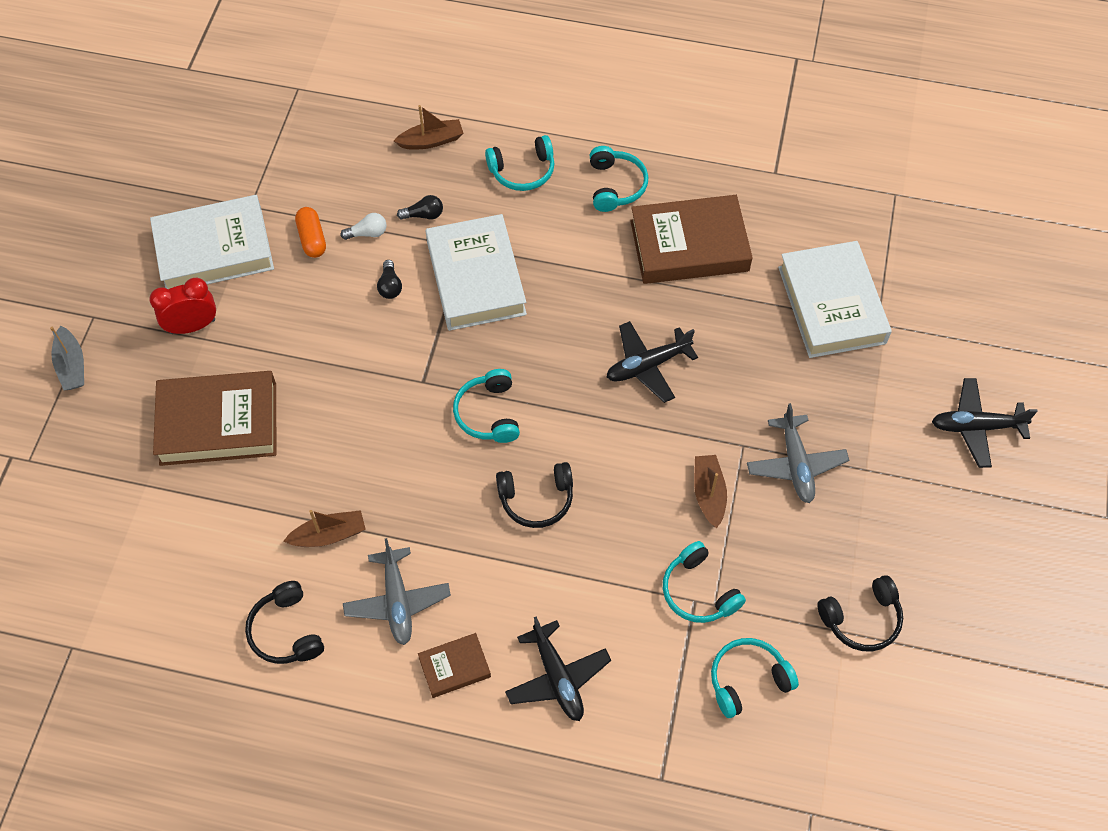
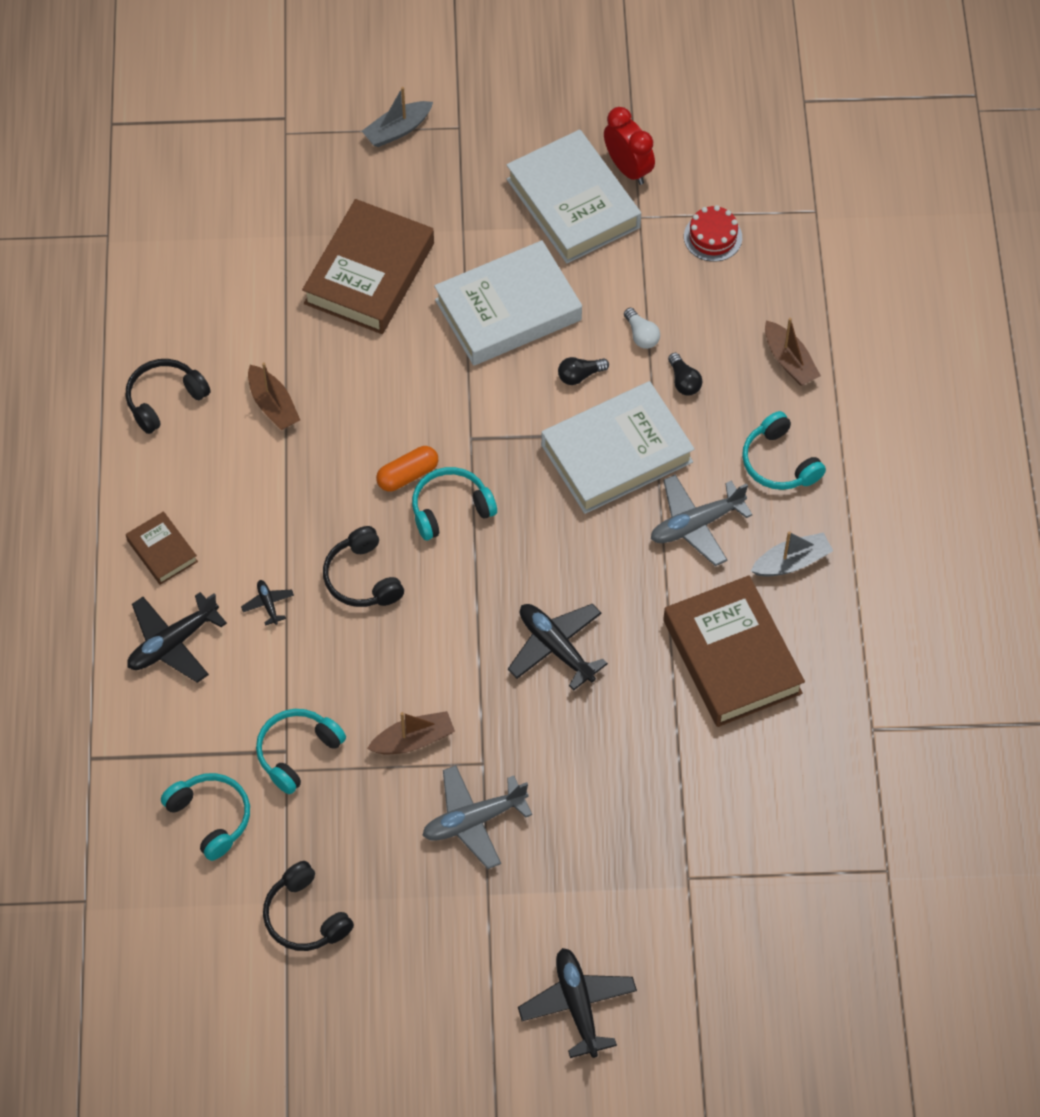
camera: 75 degrees right, 0 degrees up
(192, 326) = (474, 215): red clock -> red clock (628, 168)
(218, 423) = (369, 273): brown book -> brown book turned 45 degrees clockwise
(292, 161) = (713, 237): none -> red cake
(312, 239) = (617, 286): orange capsule -> orange capsule (407, 475)
(397, 601) = (218, 483): grey plane -> grey plane (696, 524)
(540, 584) = (268, 604): none -> black plane
(615, 185) = (792, 562): turquoise headphones -> grey boat
(831, 305) = (698, 824): white book -> white book (508, 310)

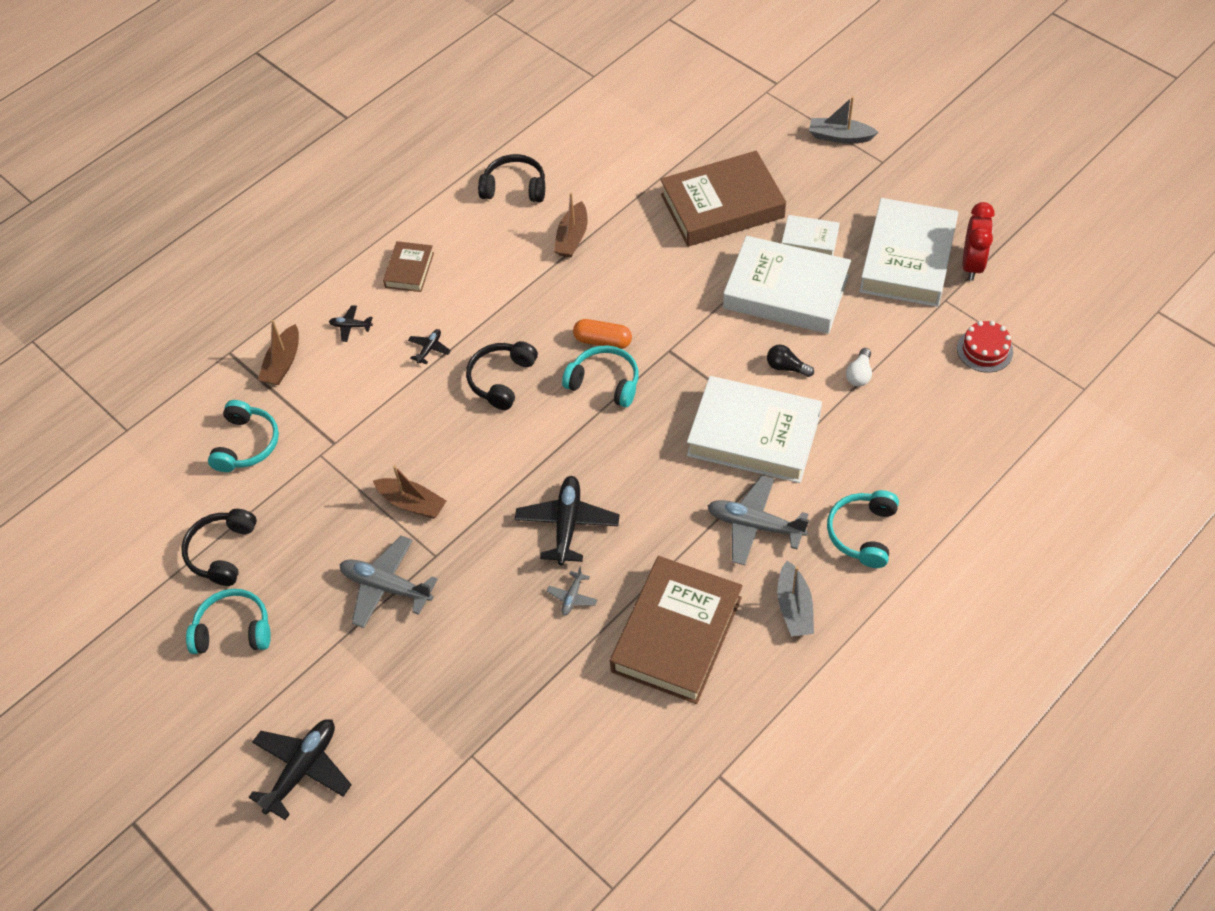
camera: 50 degrees right, 5 degrees down
(173, 643) = (351, 326): black plane -> black plane, size x0.48
(297, 752) = (338, 450): turquoise headphones -> turquoise headphones (233, 630)
(476, 247) = (809, 240): none -> white book
(625, 698) = (572, 597): none -> grey plane
(684, 381) = (855, 426): black light bulb -> none
(789, 361) = (949, 472): brown boat -> brown boat (283, 363)
(792, 562) = (794, 607): grey boat -> grey boat turned 60 degrees clockwise

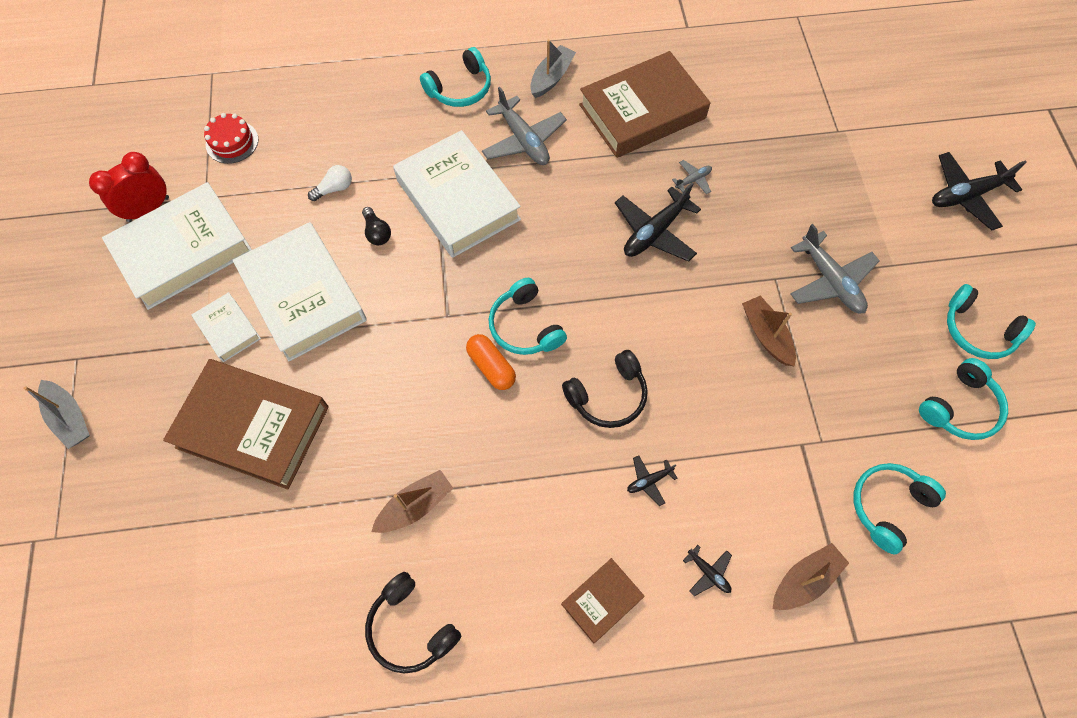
camera: 145 degrees left, 10 degrees up
(222, 552) = (959, 407): black headphones -> turquoise headphones

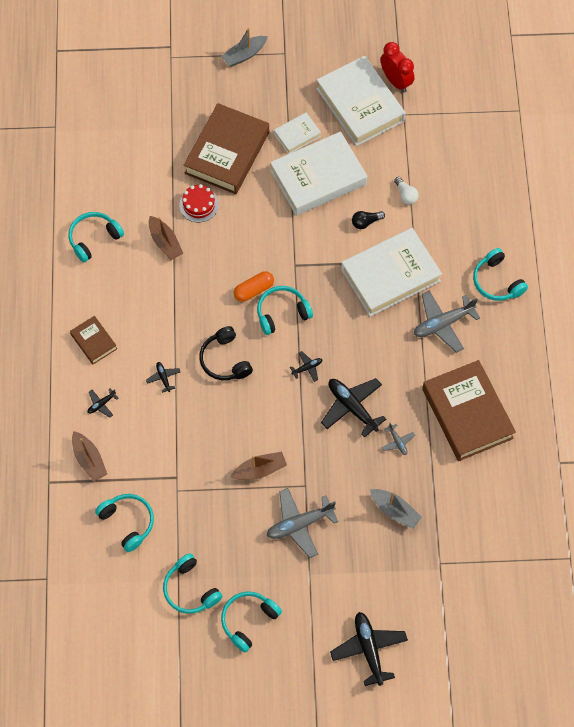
camera: 95 degrees right, 0 degrees up
(232, 142) = (452, 128): red cake -> red cake (199, 205)
(411, 627) = (94, 239): black headphones -> turquoise headphones
(551, 77) = (505, 349): grey boat -> grey boat (395, 511)
(605, 288) = (307, 368): none -> black plane

